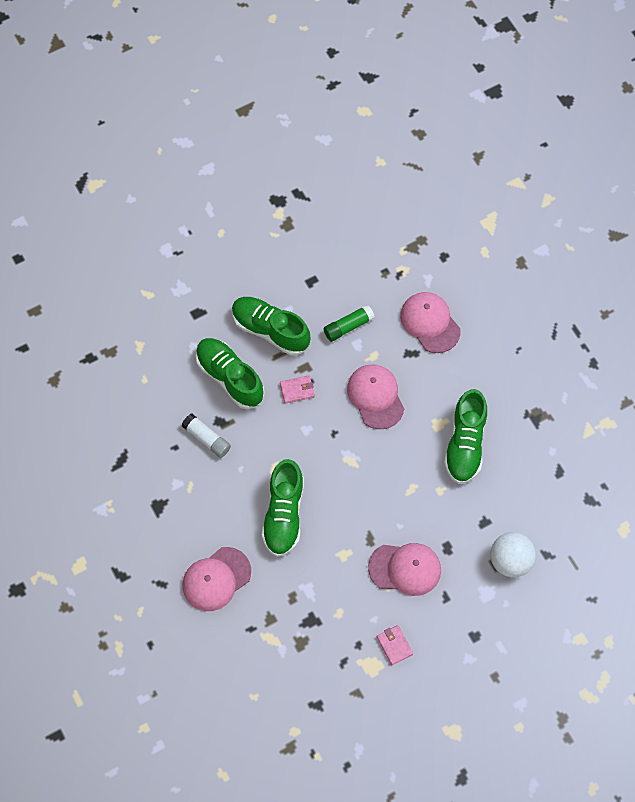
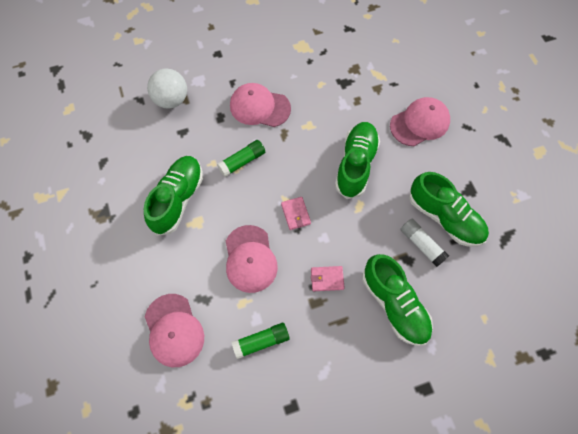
camera: 170 degrees left, 0 degrees up
(270, 330) = (346, 352): green shoe -> green shoe (444, 217)
(394, 645) = (281, 56): pink wallet -> pink wallet (295, 214)
(408, 497) = (242, 161): none -> green glue stick

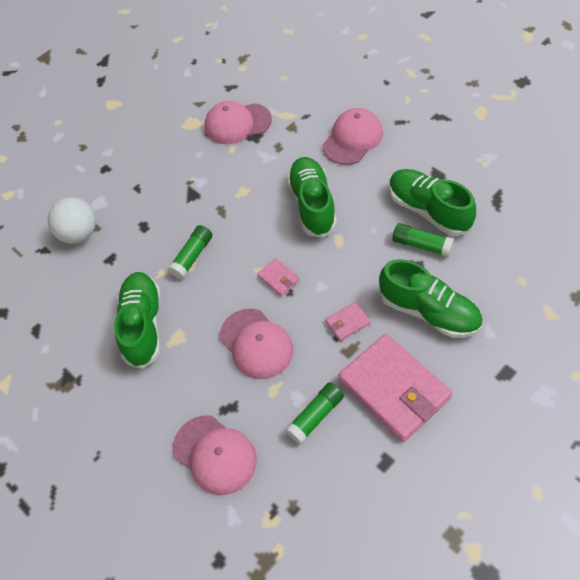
camera: 20 degrees left, 10 degrees down
(259, 107) = (180, 198): pink cap -> pink cap (237, 124)
(331, 353) = (394, 389): none -> pink wallet
(422, 244) = (421, 245): white glue stick -> green glue stick
(444, 217) = (428, 210): green shoe -> green shoe turned 150 degrees counterclockwise

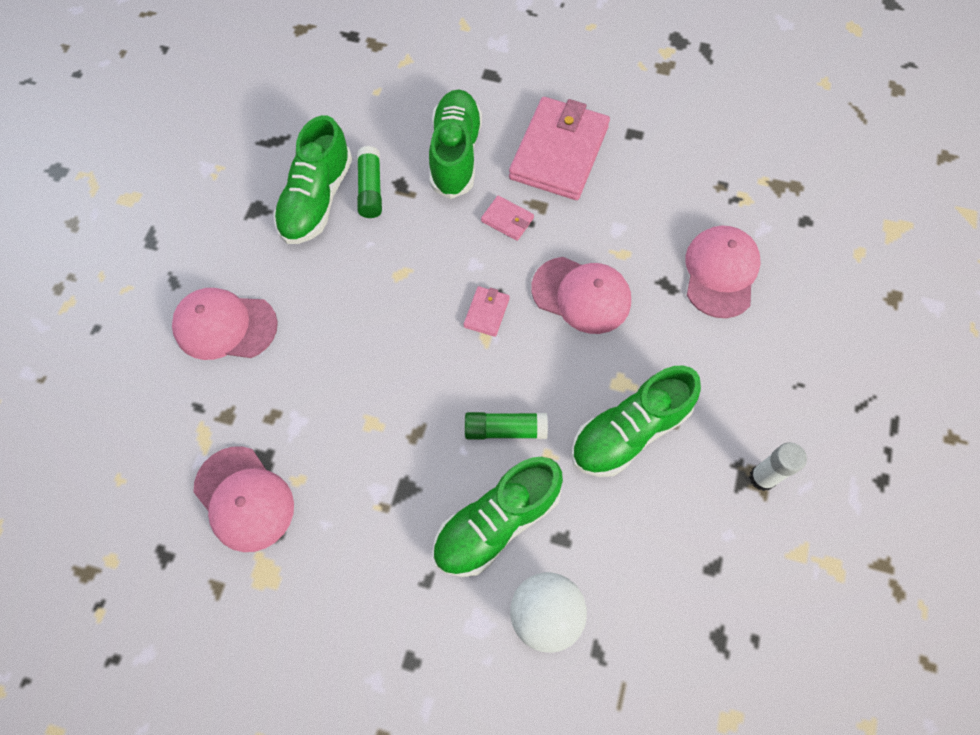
camera: 125 degrees left, 10 degrees up
(59, 389) = (762, 478): none -> white glue stick
(256, 344) = (581, 295): pink cap -> pink cap turned 90 degrees clockwise
(312, 205) = (359, 325): green shoe -> green shoe (496, 522)
(315, 416) = (626, 204): green glue stick -> none

